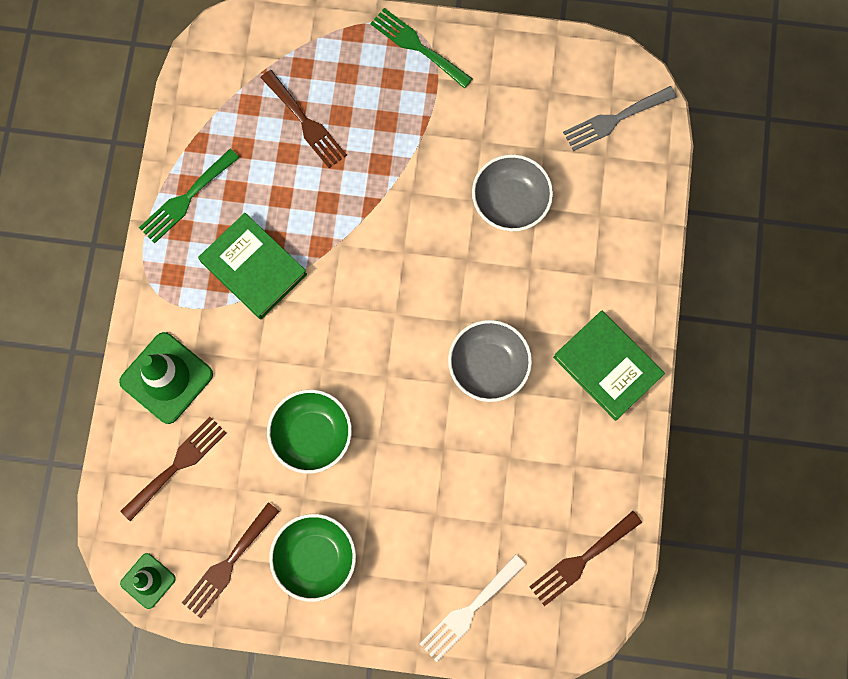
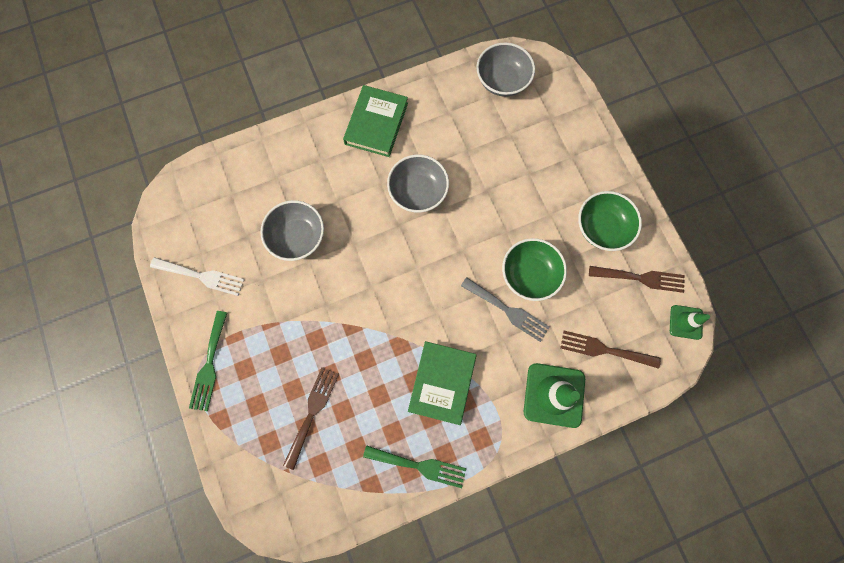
camera: 120 degrees left, 0 degrees up
(469, 611) = (571, 125): white fork -> white fork (202, 276)
(581, 560) = (502, 81): brown fork -> grey bowl
(614, 120) = (201, 201): grey fork -> grey fork (508, 310)

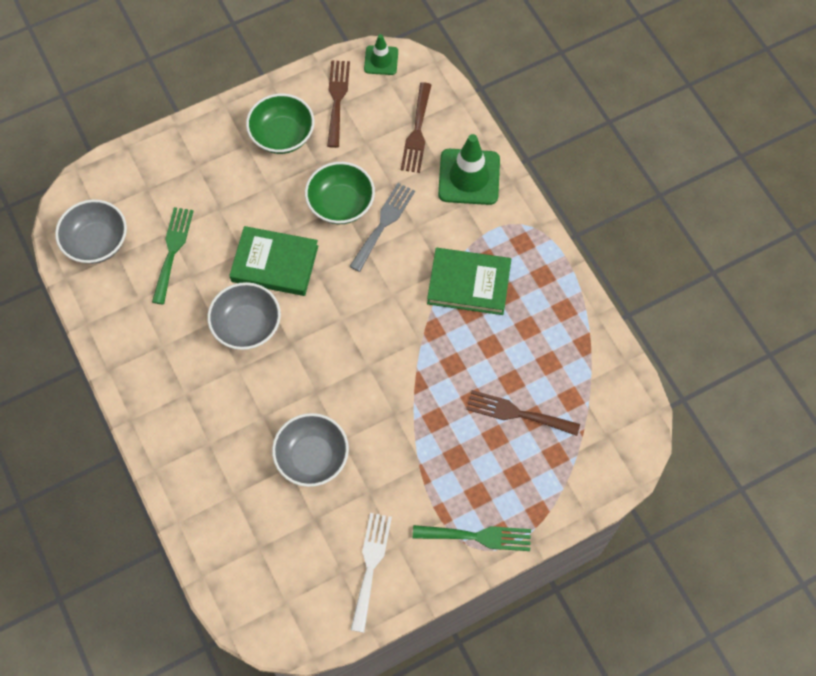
camera: 95 degrees left, 10 degrees down
(376, 123) = (156, 382): green book -> green book (275, 263)
(419, 465) = (557, 299): green fork -> green fork (172, 250)

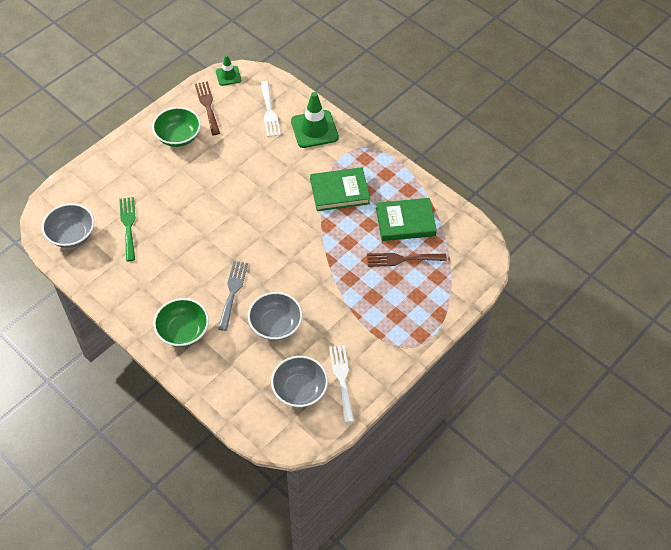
camera: 20 degrees left, 10 degrees down
(247, 326) = (199, 257): grey bowl -> grey bowl (299, 390)
(275, 263) = (203, 214): green book -> green book (405, 222)
(341, 204) = (235, 167): green bowl -> green bowl (183, 331)
(383, 223) = (268, 171): grey fork -> grey fork (233, 292)
(417, 132) = (269, 112): brown fork -> white fork
(478, 536) = (406, 340): green fork -> none

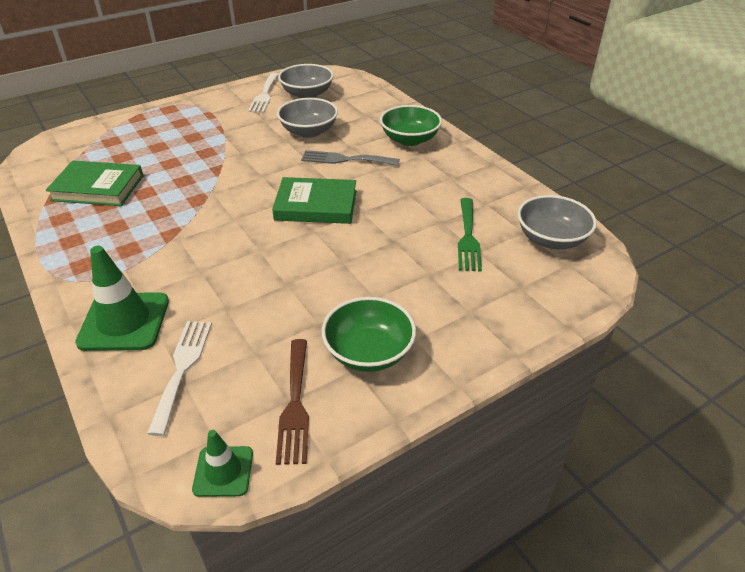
camera: 165 degrees left, 15 degrees down
(233, 292) = (345, 159): grey fork -> grey fork turned 75 degrees clockwise
(339, 192) = (153, 230): green book -> green book (316, 205)
(402, 259) = (134, 158): brown fork -> none

